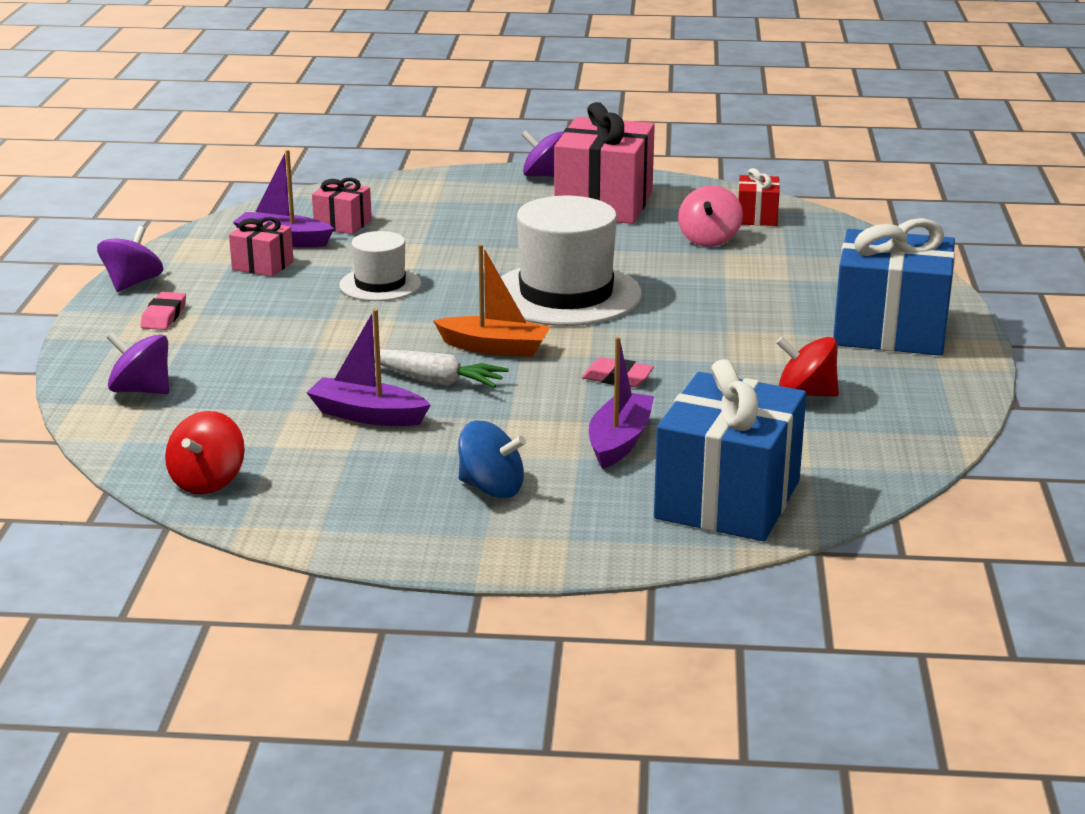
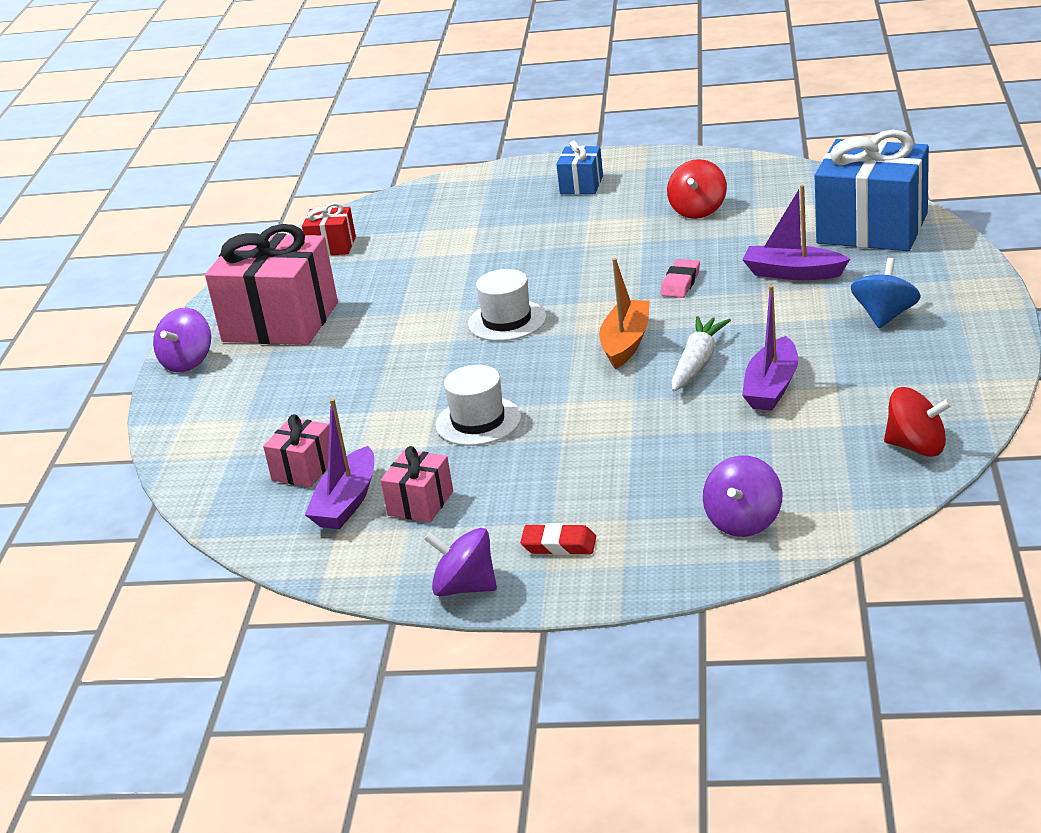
camera: 85 degrees left, 5 degrees up
(164, 316) = (559, 545): pink eraser -> red eraser
(566, 294) = (507, 321): white hat -> white hat, size x0.55
(709, 239) = (383, 264): pink spinning top -> none
(890, 330) = (581, 185): blue gift -> blue gift, size x0.48

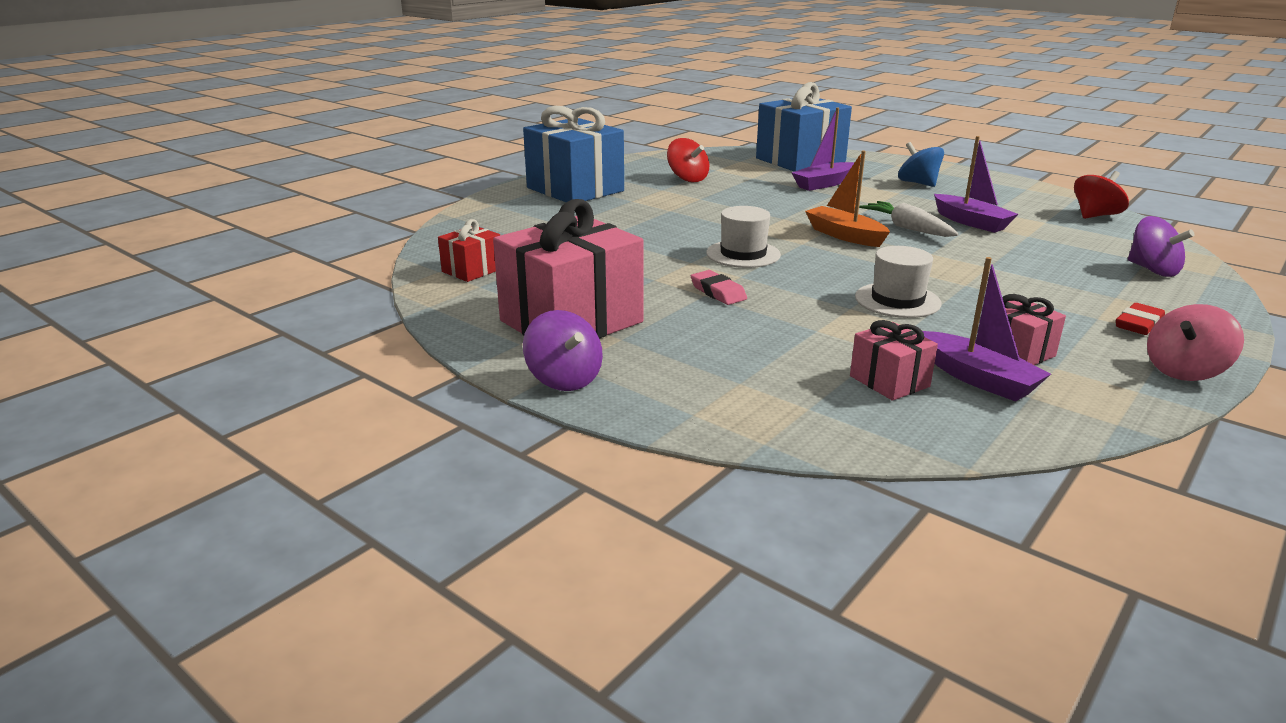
camera: 60 degrees left, 5 degrees down
(465, 587) = (1184, 371): purple spinning top -> pink spinning top
(581, 185) = (575, 189): blue gift -> blue gift, size x2.09
(680, 283) = (783, 205): pink eraser -> pink eraser (718, 292)

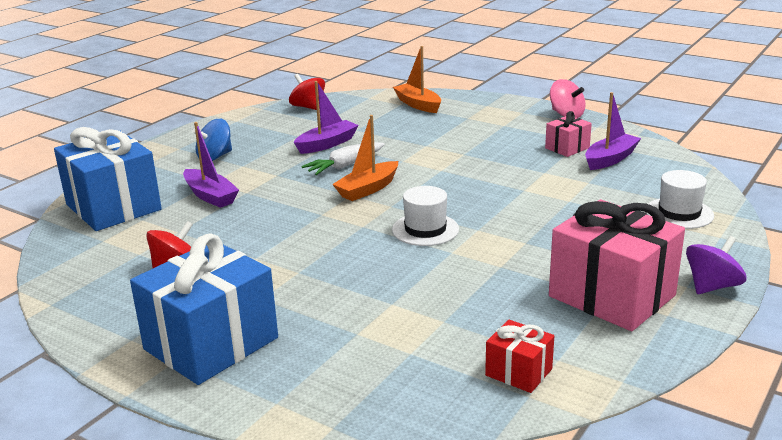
camera: 95 degrees left, 0 degrees up
(718, 292) = (518, 237): pink eraser -> none
(889, 381) = (631, 181): pink gift -> none
(897, 300) = (503, 175): white hat -> white hat (679, 213)
(1138, 324) = (509, 117): red eraser -> none
(1152, 270) = (418, 104): purple spinning top -> orange boat

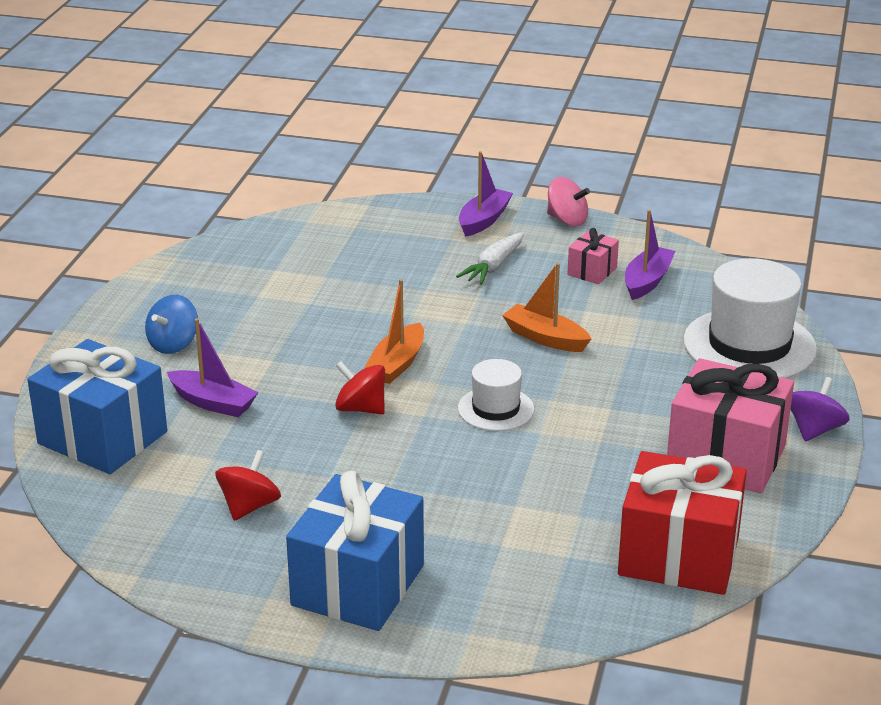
camera: 20 degrees left, 5 degrees up
(308, 107) = (237, 247): red spinning top -> red spinning top (361, 408)
(327, 144) = (303, 304): purple boat -> purple boat (483, 220)
(345, 166) = (347, 334): white carrot -> white carrot (493, 267)
(418, 104) = (378, 225): orange boat -> orange boat (545, 338)
(518, 372) = (678, 555): red gift -> red gift, size x2.09
(679, 213) = (749, 345): white hat -> white hat, size x1.82

